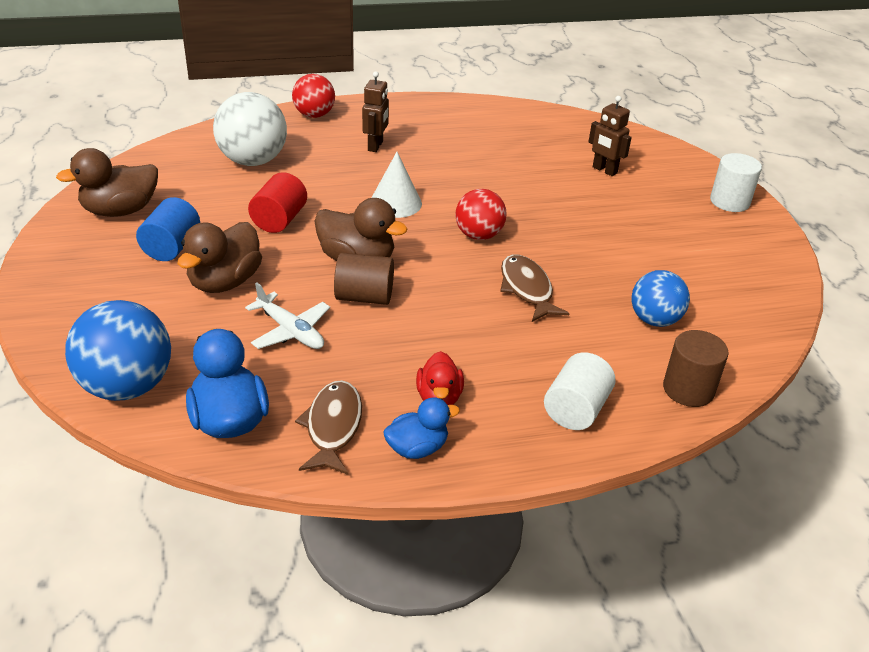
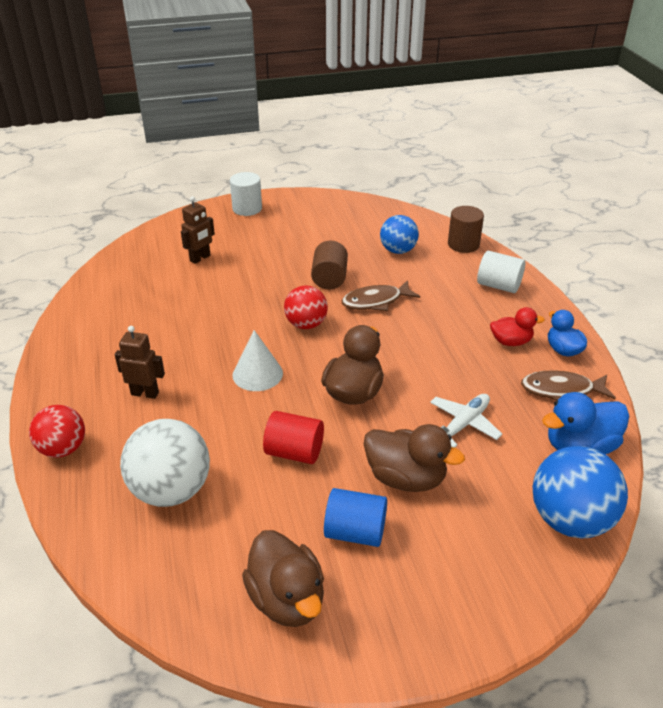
camera: 90 degrees left, 0 degrees up
(364, 297) = (406, 385): brown cylinder -> brown cylinder (329, 278)

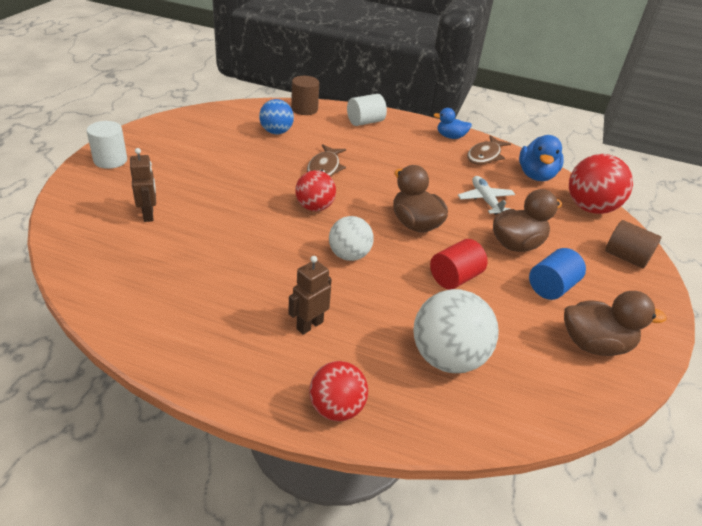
camera: 60 degrees left, 0 degrees up
(257, 374) = (349, 255): white cone -> white ball
(329, 278) = (271, 172): brown cylinder -> brown cylinder (626, 257)
(511, 342) = (425, 147): red duck -> none
(570, 520) = (590, 208): blue ball -> red ball

